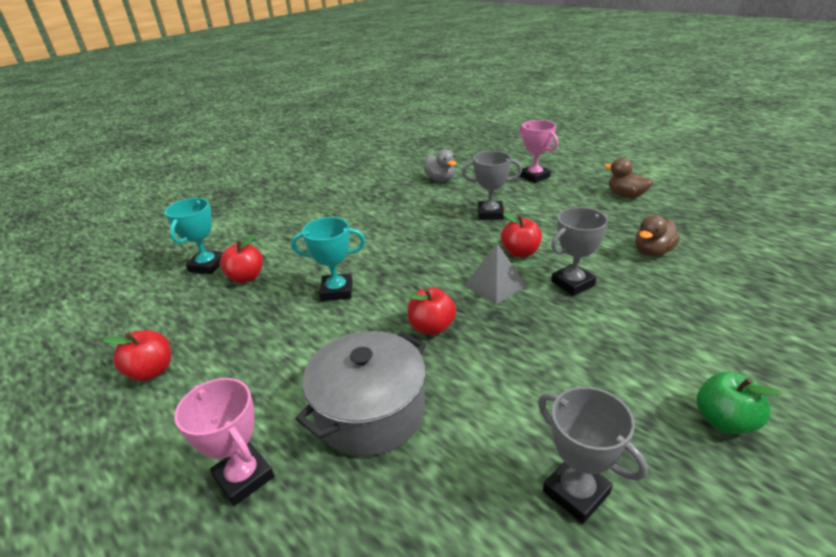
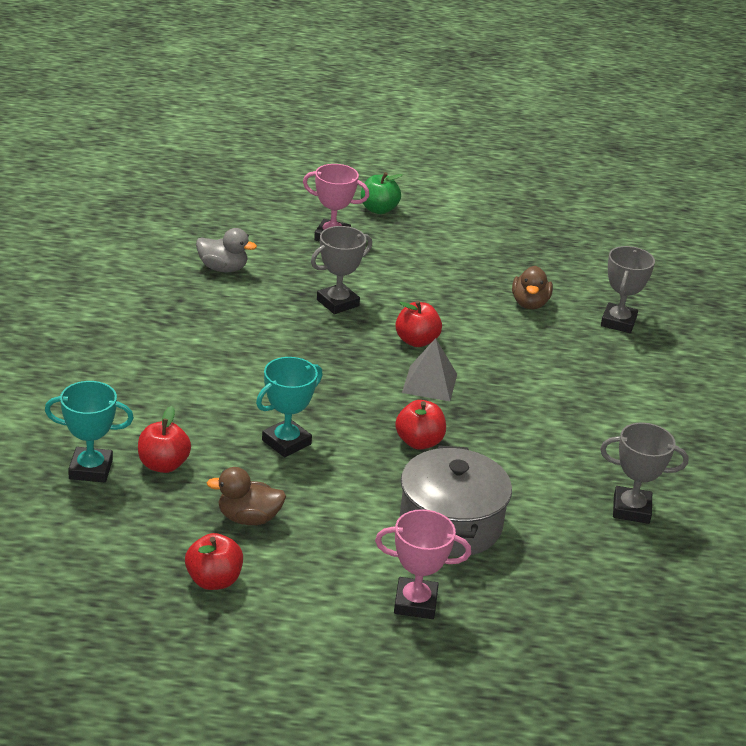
camera: 45 degrees left, 0 degrees up
(207, 265) = (91, 469): turquoise trophy -> turquoise trophy turned 60 degrees counterclockwise
(572, 283) = (493, 358): grey trophy -> grey trophy (618, 322)
(626, 195) = (451, 240): brown duck -> brown duck (248, 518)
(724, 421) = (678, 430): green apple -> green apple (378, 209)

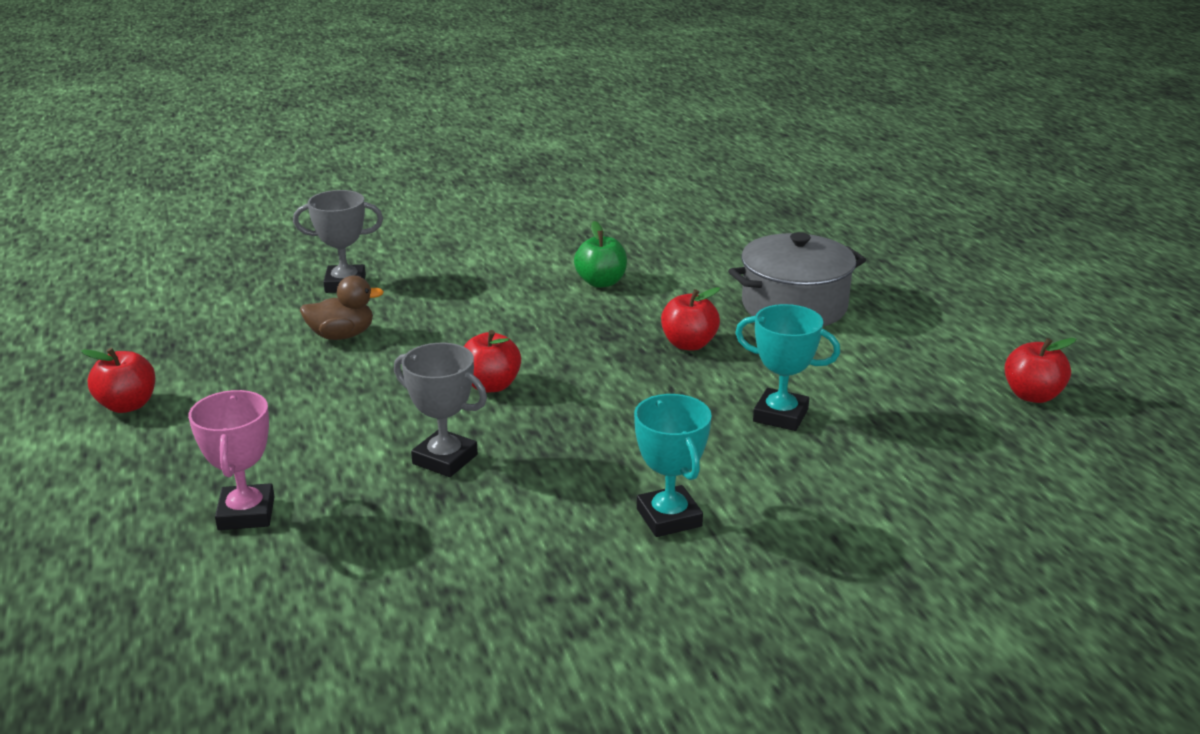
camera: 110 degrees left, 5 degrees down
(91, 469) = (993, 527): turquoise trophy -> turquoise trophy (669, 517)
(163, 465) = (918, 480): red apple -> red apple (128, 405)
(223, 268) = (422, 587): grey duck -> none
(248, 518) = (926, 402): brown duck -> none
(378, 209) = (126, 494): green apple -> green apple (601, 282)
(415, 603) = (915, 301): pink trophy -> none
(430, 383) = (573, 360): grey pyramid -> none
(631, 509) = (673, 240): grey trophy -> none

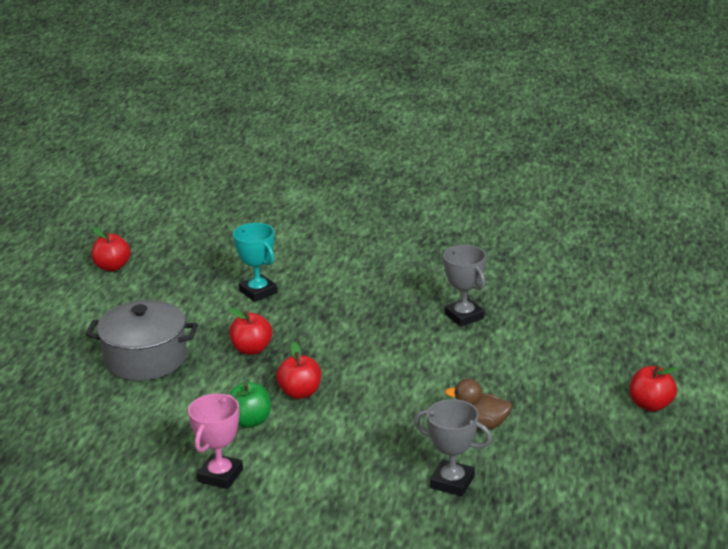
camera: 150 degrees left, 0 degrees up
(246, 513) = (586, 315): pink trophy -> pink trophy (220, 475)
(491, 385) = (404, 354): red apple -> red apple (300, 393)
(669, 517) = (374, 261): turquoise trophy -> none

